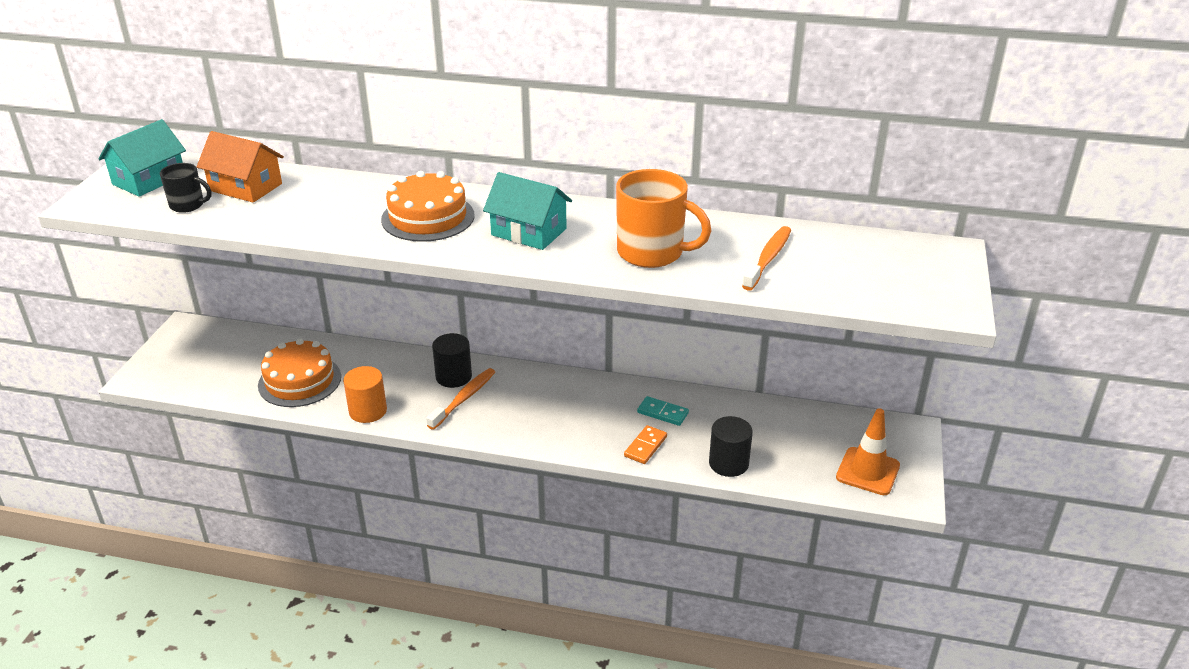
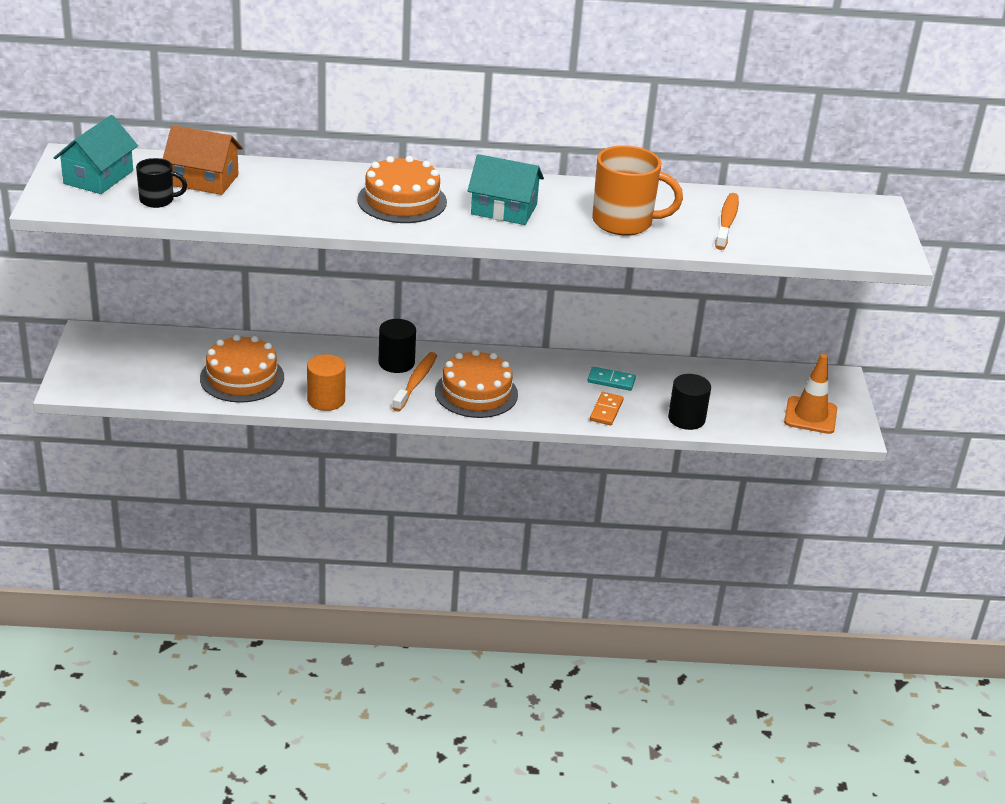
camera: 15 degrees left, 0 degrees up
(519, 415) = (476, 393): none -> orange cake

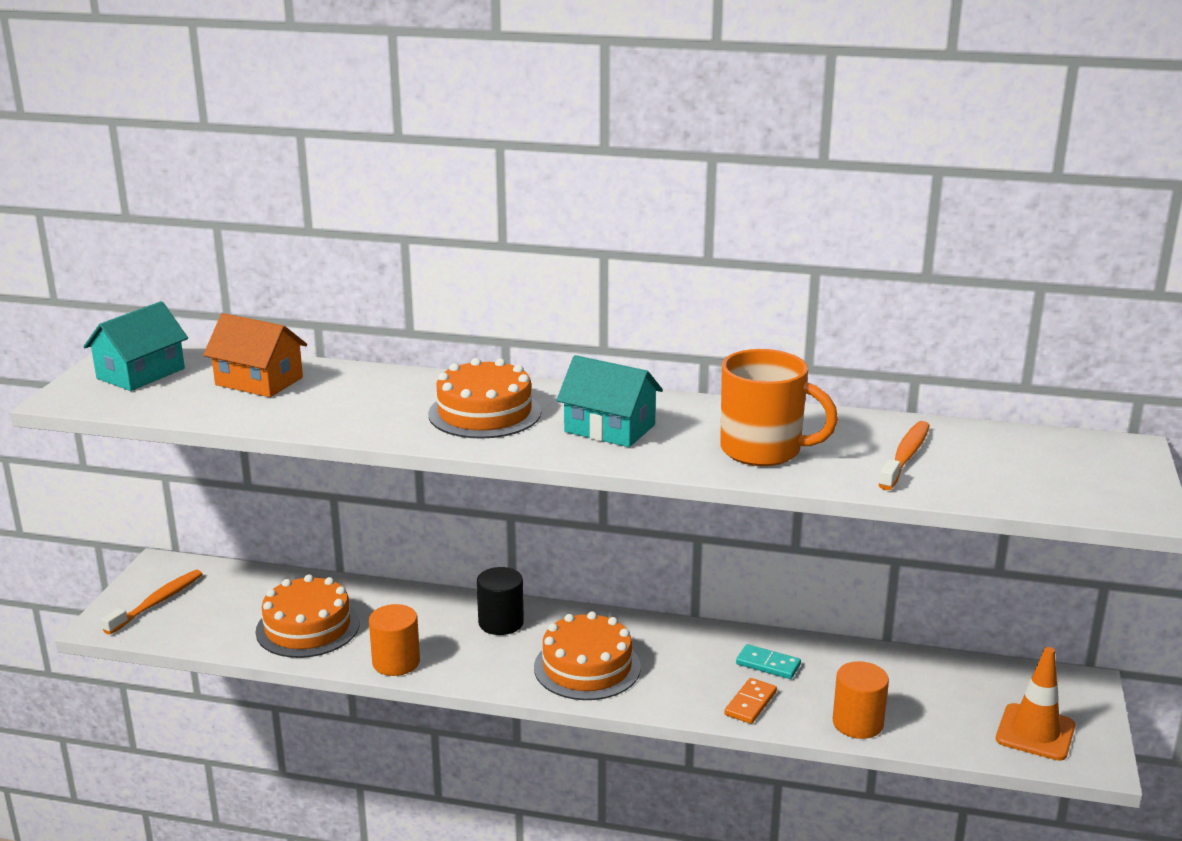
camera: 15 degrees right, 10 degrees down
(158, 200) = (191, 400): black mug -> none
(416, 382) = (516, 648): orange toothbrush -> orange toothbrush (157, 602)
(686, 419) = (857, 723): black cylinder -> orange cylinder

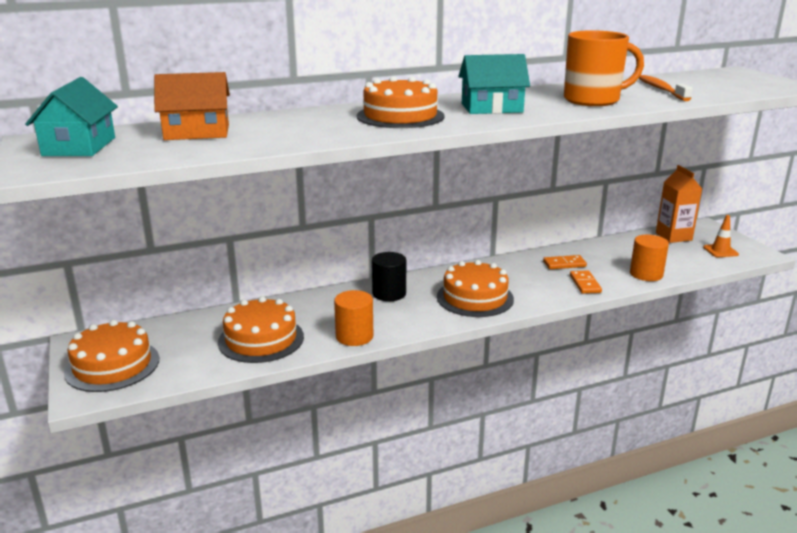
camera: 35 degrees left, 0 degrees up
(157, 602) = (112, 365): orange toothbrush -> orange cake
(768, 664) = (564, 264): turquoise domino -> orange domino
(1000, 682) = (673, 236): none -> orange carton
(1035, 732) = (720, 251): orange traffic cone -> orange traffic cone, size x0.65

